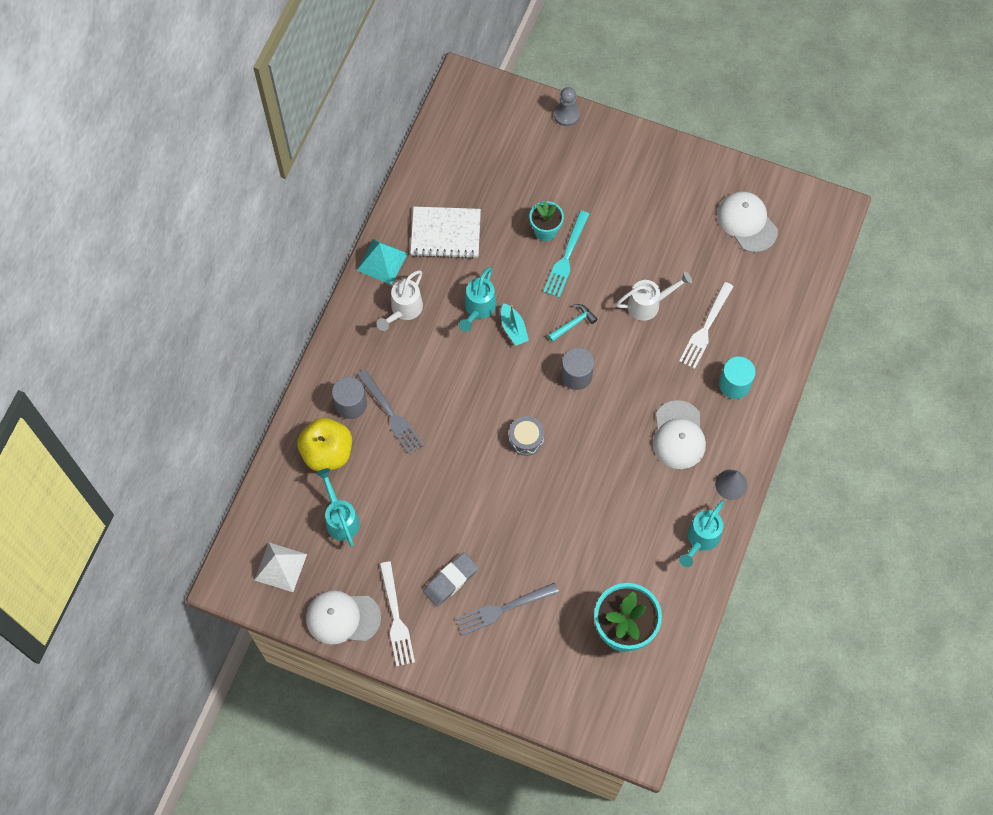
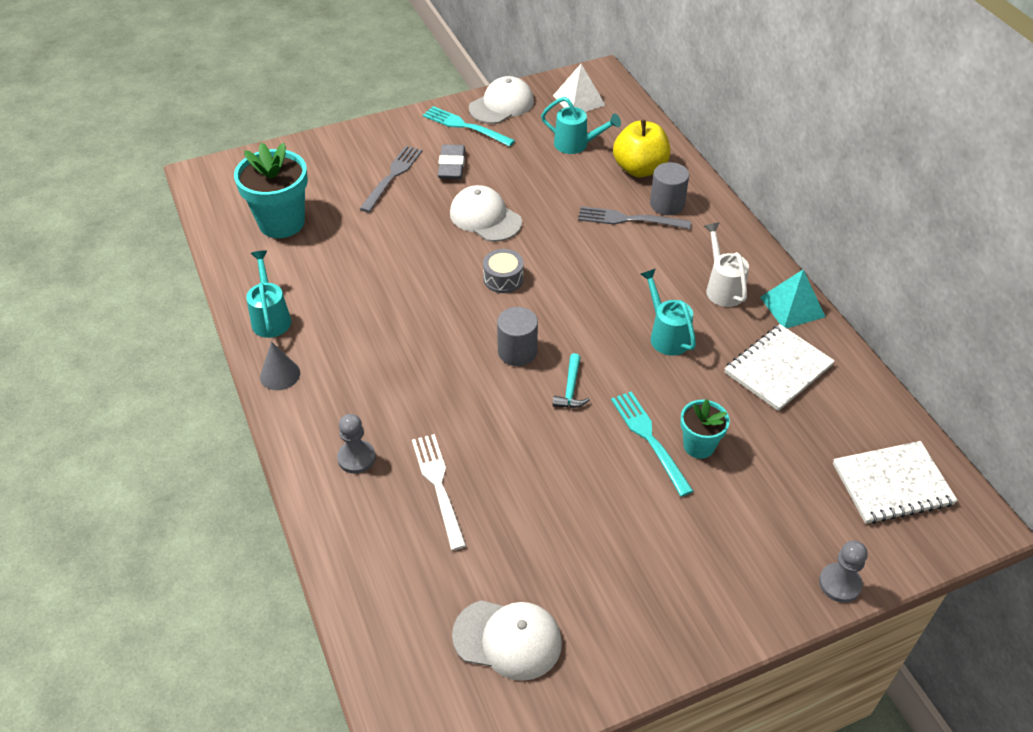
camera: 135 degrees right, 20 degrees down
(396, 617) = (465, 126): white fork -> turquoise fork
(477, 130) = (892, 484): none -> white notebook
(513, 328) = (617, 344): turquoise boat -> none
(648, 304) = (520, 462): white watering can -> none
(678, 435) = (370, 376): white cap -> white cap (485, 217)
(734, 384) = (356, 458): turquoise cylinder -> grey pawn

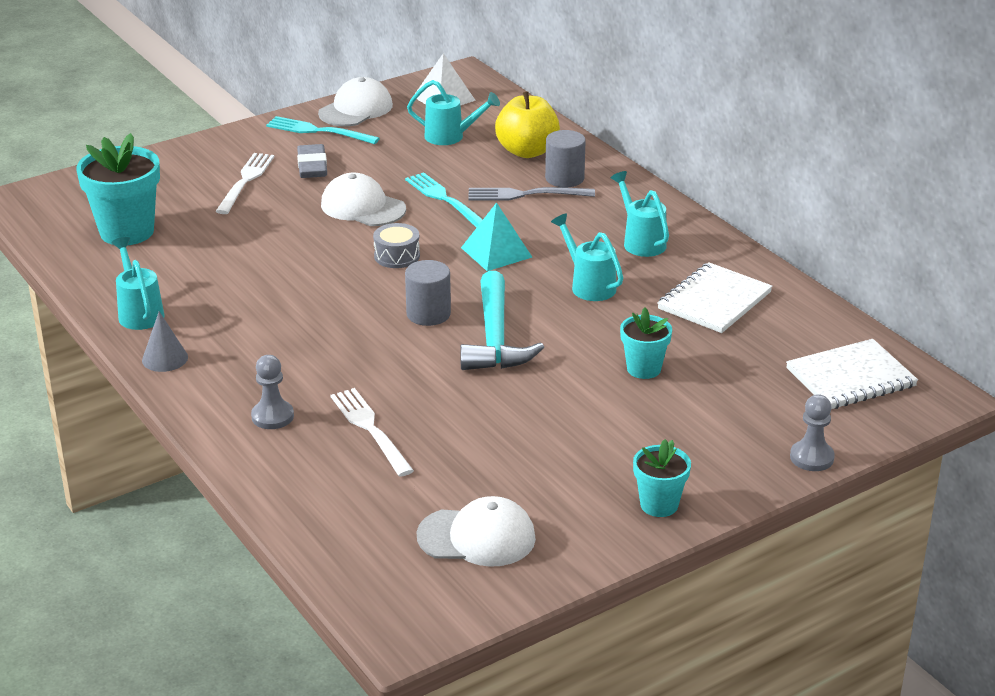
camera: 10 degrees left, 15 degrees down
(392, 176) = (245, 181): grey fork -> white fork
(570, 389) = (495, 338): turquoise hammer -> turquoise hammer, size x2.07
(649, 439) = (590, 369): turquoise fork -> turquoise fork (444, 200)
(684, 624) = (659, 505): none -> turquoise flower pot
(722, 288) = (641, 242): white watering can -> turquoise watering can
(792, 306) = (719, 250): turquoise pyramid -> turquoise pyramid (496, 252)

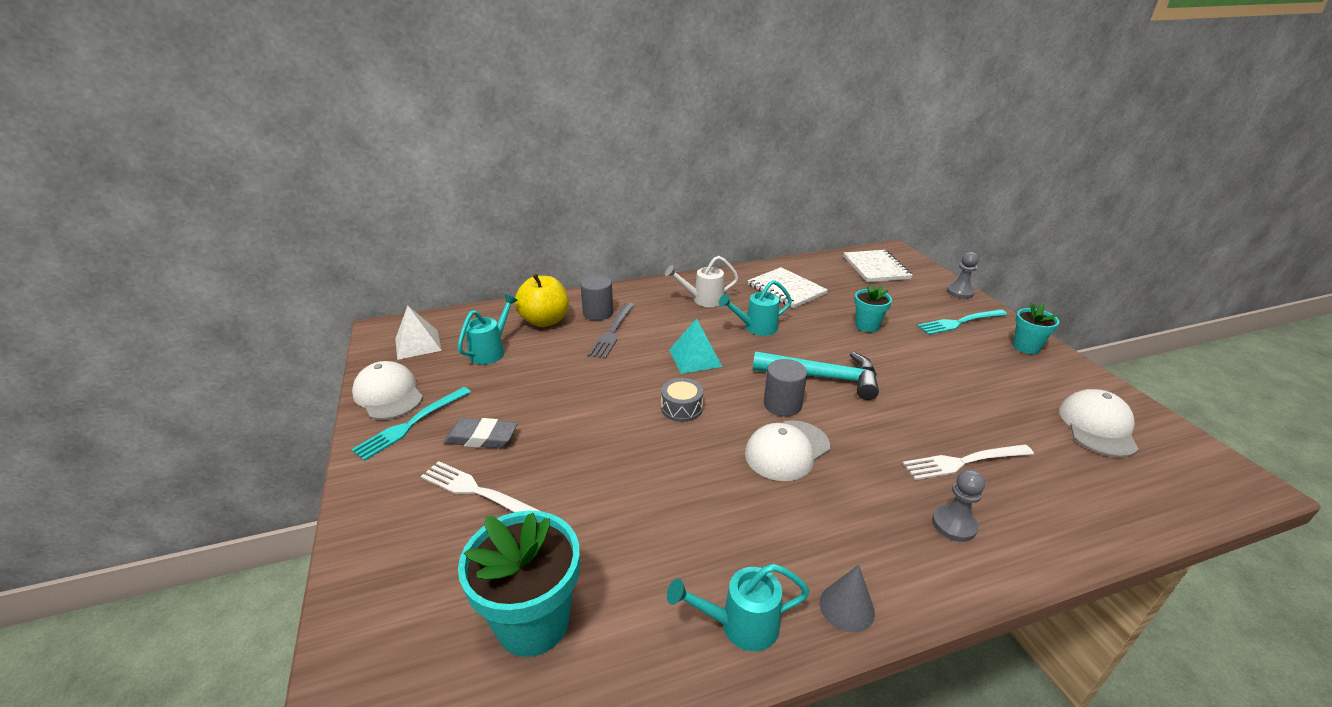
camera: 75 degrees left, 0 degrees up
(363, 207) = (584, 416): white cap -> white cap (787, 450)
(444, 200) = (597, 369): turquoise fork -> turquoise fork (960, 322)
(641, 242) = (703, 300): turquoise watering can -> white watering can

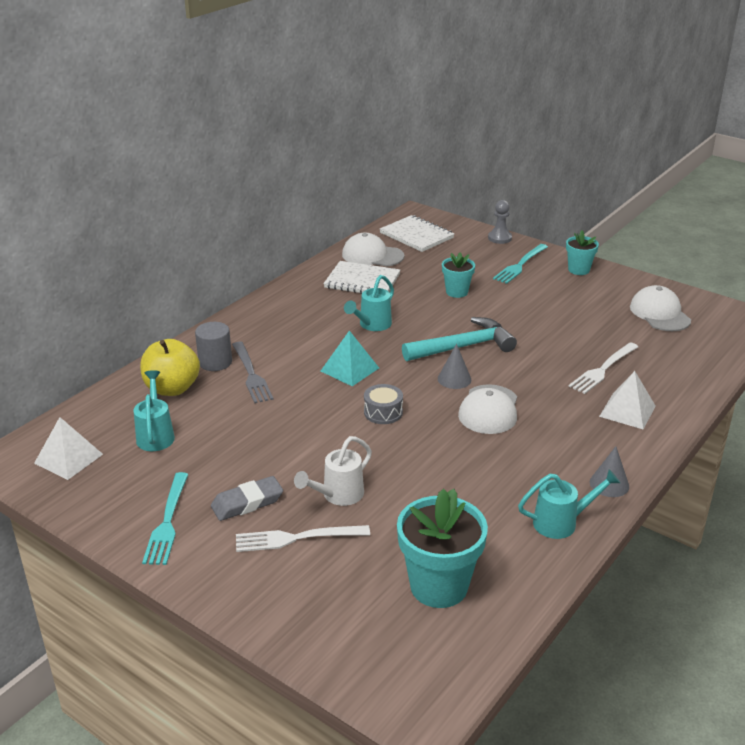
camera: 35 degrees left, 0 degrees up
(388, 394) = (107, 510): white cap -> white cap (372, 255)
(703, 300) = (300, 316): white watering can -> white watering can (338, 495)
(740, 625) = (561, 523): turquoise watering can -> turquoise watering can turned 150 degrees counterclockwise
(782, 404) = (454, 379): grey cylinder -> grey cone
(954, 524) = (627, 411): grey pawn -> white pyramid

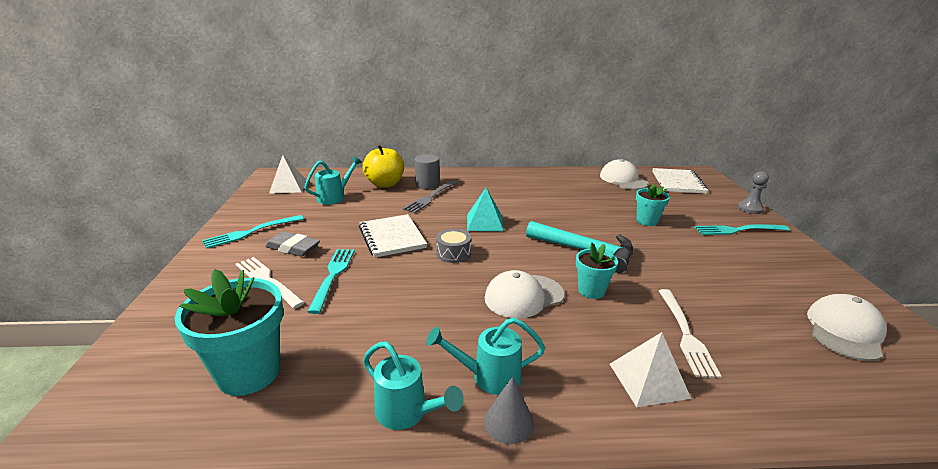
camera: 50 degrees right, 5 degrees down
(338, 495) = (332, 276): white watering can -> turquoise fork
(362, 281) = (589, 188): white notebook -> white notebook (392, 237)
(372, 325) = (547, 209): turquoise watering can -> turquoise watering can (489, 377)
(454, 379) = (539, 264): grey cone -> none
(578, 270) = (797, 257): turquoise flower pot -> turquoise flower pot (591, 290)
(603, 369) = (685, 334): white fork -> white fork turned 90 degrees counterclockwise

